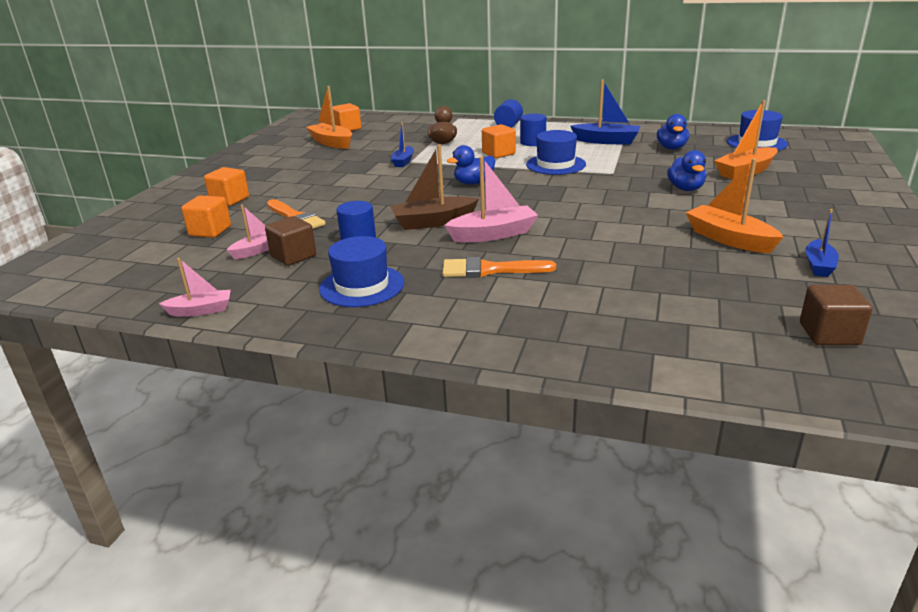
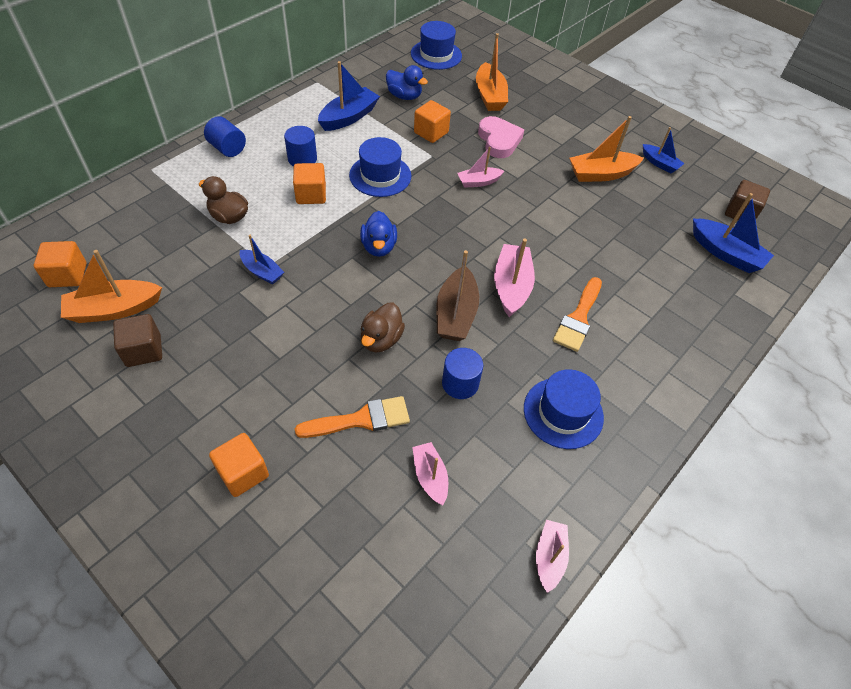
camera: 70 degrees left, 25 degrees up
(210, 231) = (338, 514): orange cube -> orange cube (431, 132)
(293, 256) = (466, 448): brown cube -> brown cube (143, 350)
(377, 206) = (381, 339): none -> brown duck
(610, 194) = (478, 182): none -> pink boat
(685, 189) = (499, 140): blue duck -> pink heart
(722, 335) = (725, 253): none -> blue boat

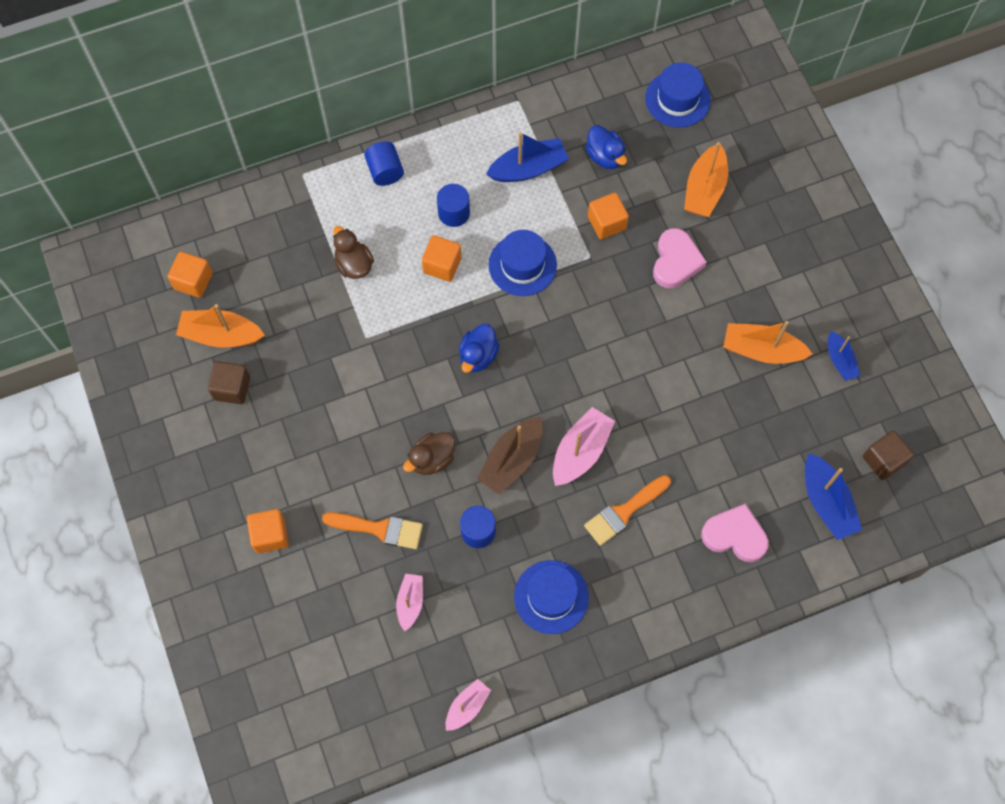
camera: 30 degrees right, 15 degrees up
(262, 272) = (359, 343): blue boat -> none
(478, 182) = (620, 311): pink boat -> none
(678, 302) = (735, 535): none -> pink heart

